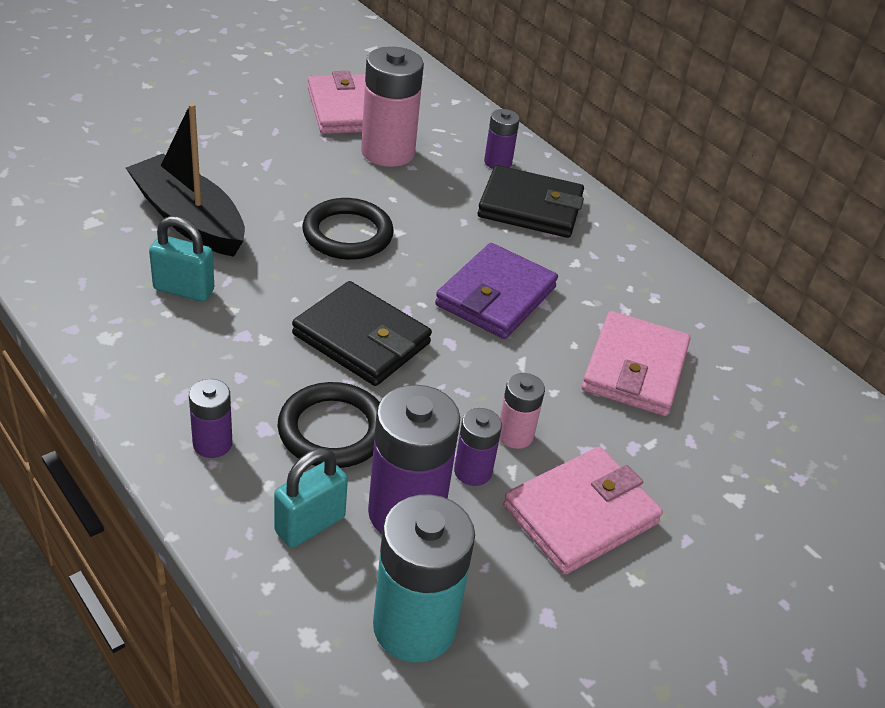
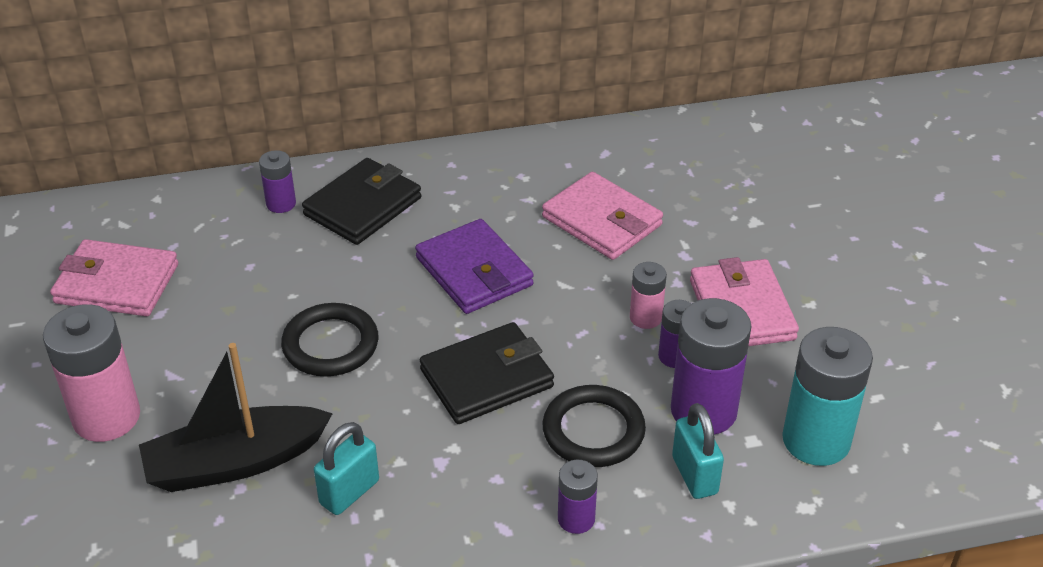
camera: 60 degrees left, 0 degrees up
(388, 152) = (214, 275): pink battery -> pink battery (106, 417)

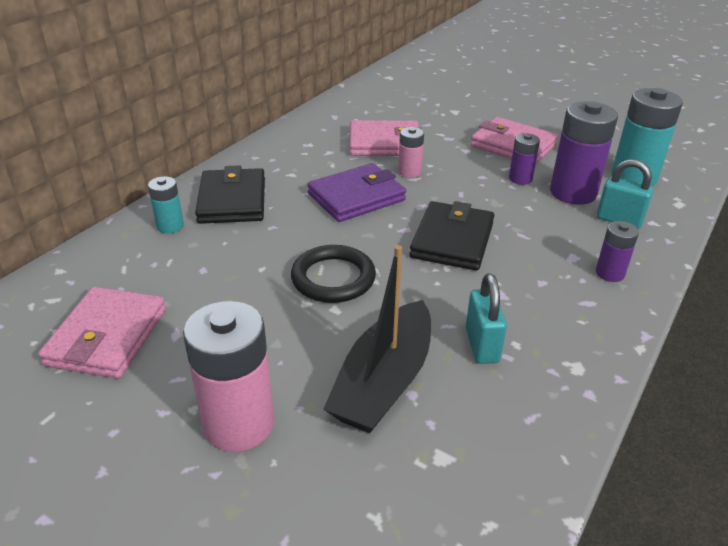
camera: 45 degrees left, 5 degrees down
(117, 283) = (107, 337): pink wallet -> pink wallet turned 45 degrees counterclockwise
(281, 203) = (170, 226): purple battery -> turquoise battery
(474, 272) = (356, 197): purple wallet -> purple wallet turned 45 degrees counterclockwise
(593, 431) = (544, 230): black ring -> none
(645, 317) = (478, 171): pink battery -> pink battery (409, 172)

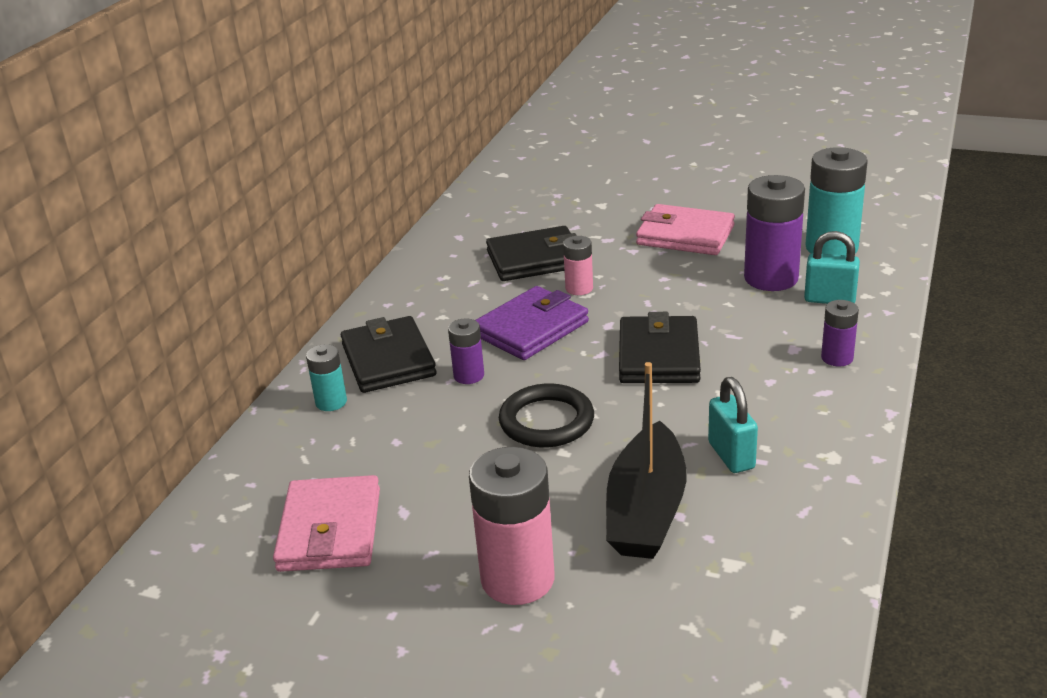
camera: 10 degrees left, 5 degrees down
(384, 143) = (535, 259): pink wallet -> black wallet
(520, 179) = (707, 273): purple battery -> purple battery (469, 375)

